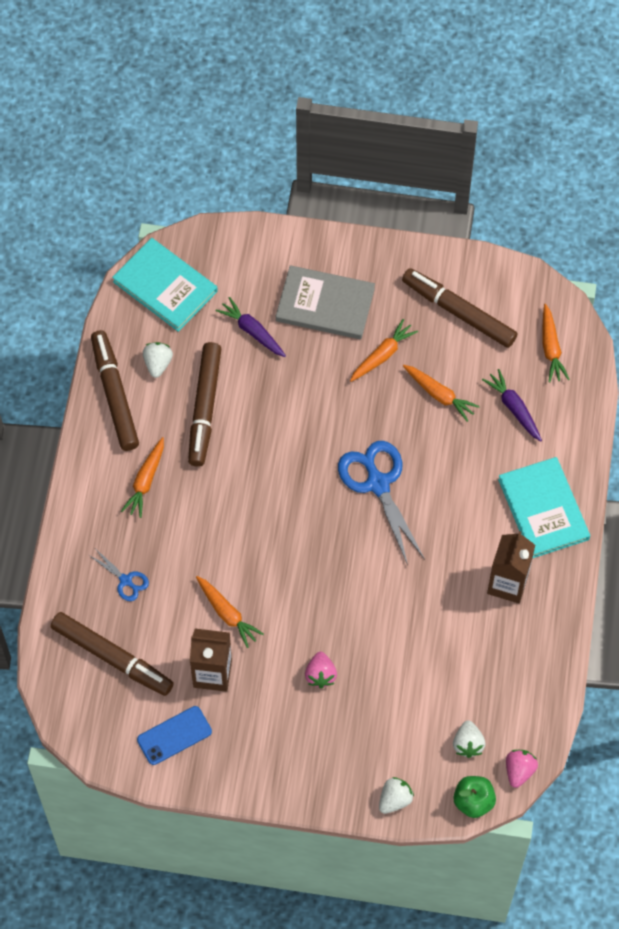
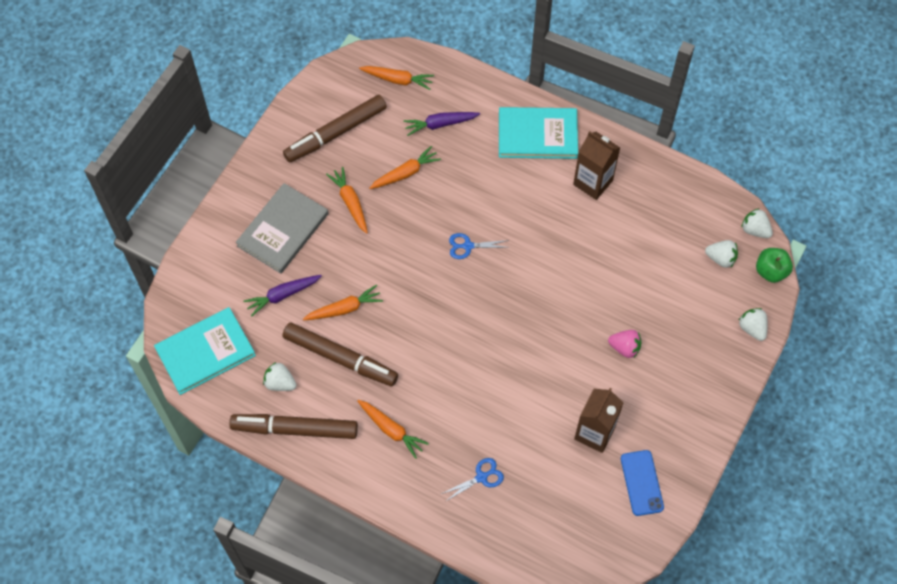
camera: 70 degrees left, 0 degrees up
(112, 657) = (550, 512): brown marker -> none
(227, 614) = (543, 403): orange carrot -> orange carrot (344, 309)
(378, 484) = (468, 246): blue scissors -> blue scissors, size x0.50
(519, 771) = (755, 230): pink strawberry -> white strawberry

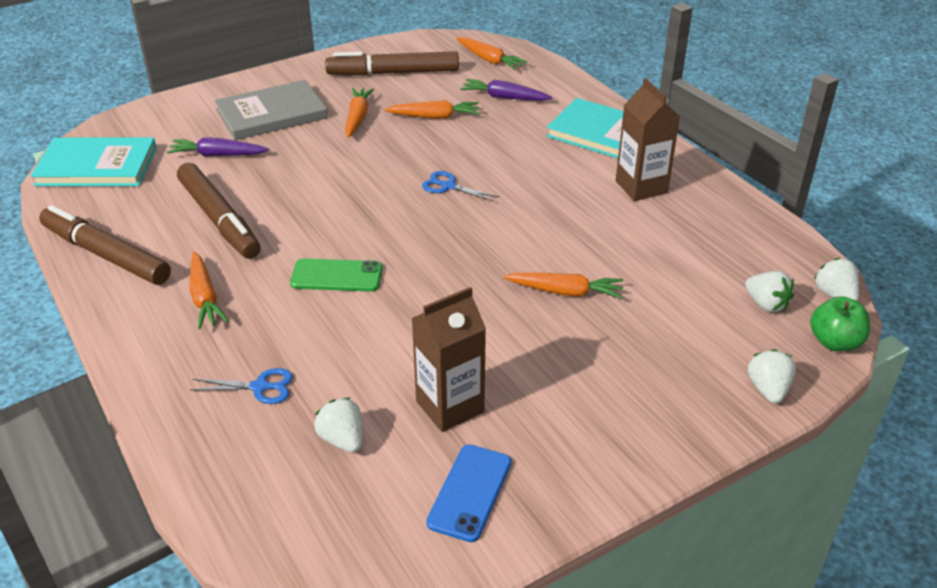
camera: 30 degrees right, 25 degrees down
(280, 383) = (137, 214): white strawberry -> white strawberry (342, 439)
(344, 309) = (267, 185): orange carrot -> orange carrot (565, 292)
(457, 368) = (337, 276): none -> green phone
(624, 348) = (564, 338): pink strawberry -> none

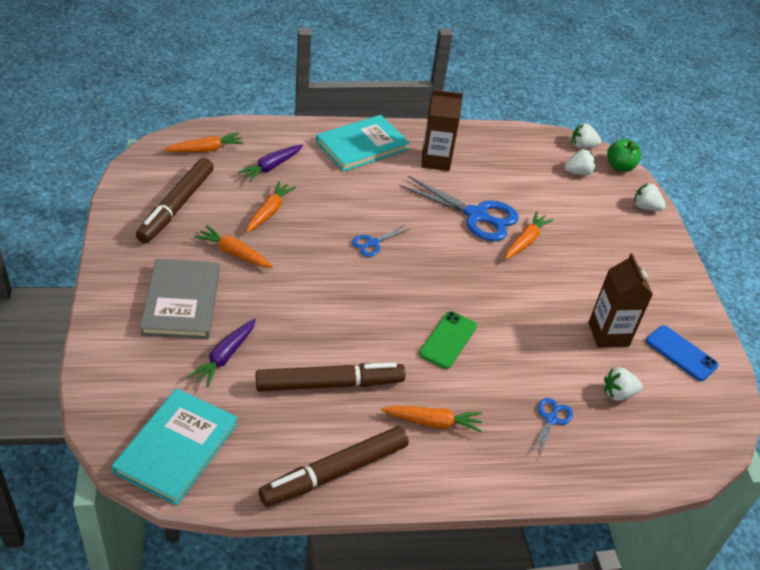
camera: 70 degrees left, 5 degrees up
(572, 241) = (476, 215): none -> blue scissors

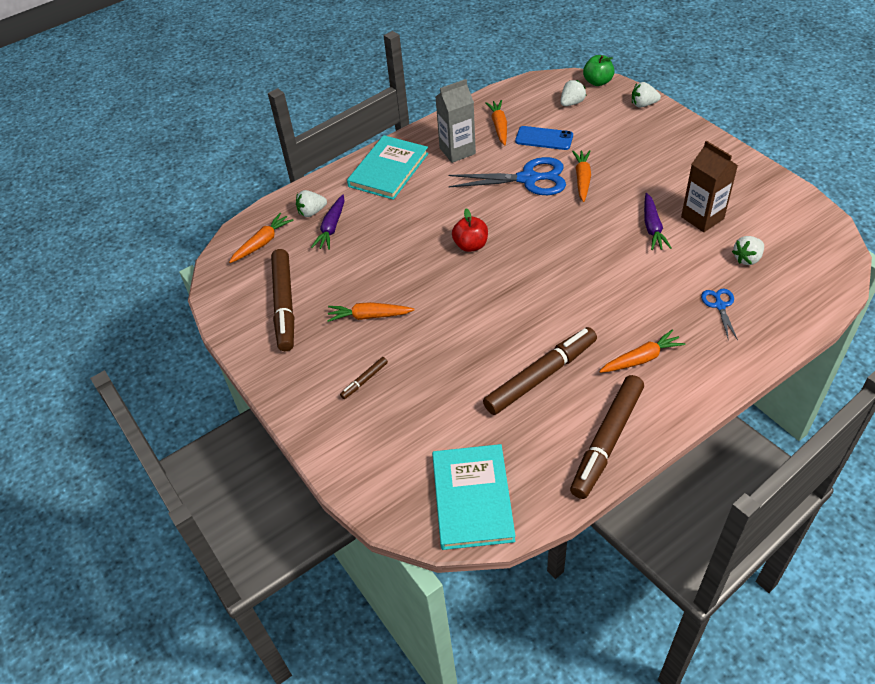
camera: 20 degrees left, 5 degrees up
(182, 301) = (364, 380): grey book -> brown marker
(225, 357) = (441, 404): purple carrot -> purple carrot (652, 227)
(269, 212) = (365, 266): orange carrot -> orange carrot (499, 126)
(373, 243) = (470, 245): blue scissors -> red apple
(435, 160) = (457, 151): brown carton -> grey carton
(448, 340) = (595, 289): green phone -> none
(582, 146) = (556, 80): white strawberry -> white strawberry (312, 212)
(681, 353) = (762, 203): blue phone -> blue phone (544, 138)

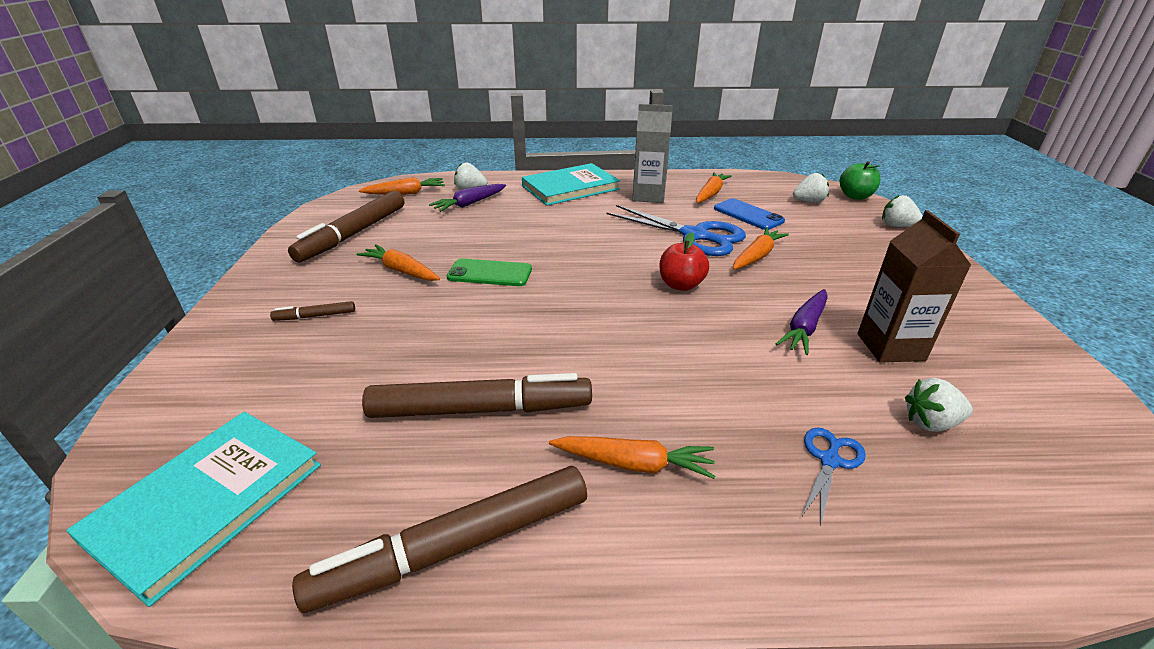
camera: 30 degrees right, 15 degrees down
(432, 285) = (490, 273): none -> green phone
(470, 245) = (570, 260): red apple -> red apple (681, 285)

